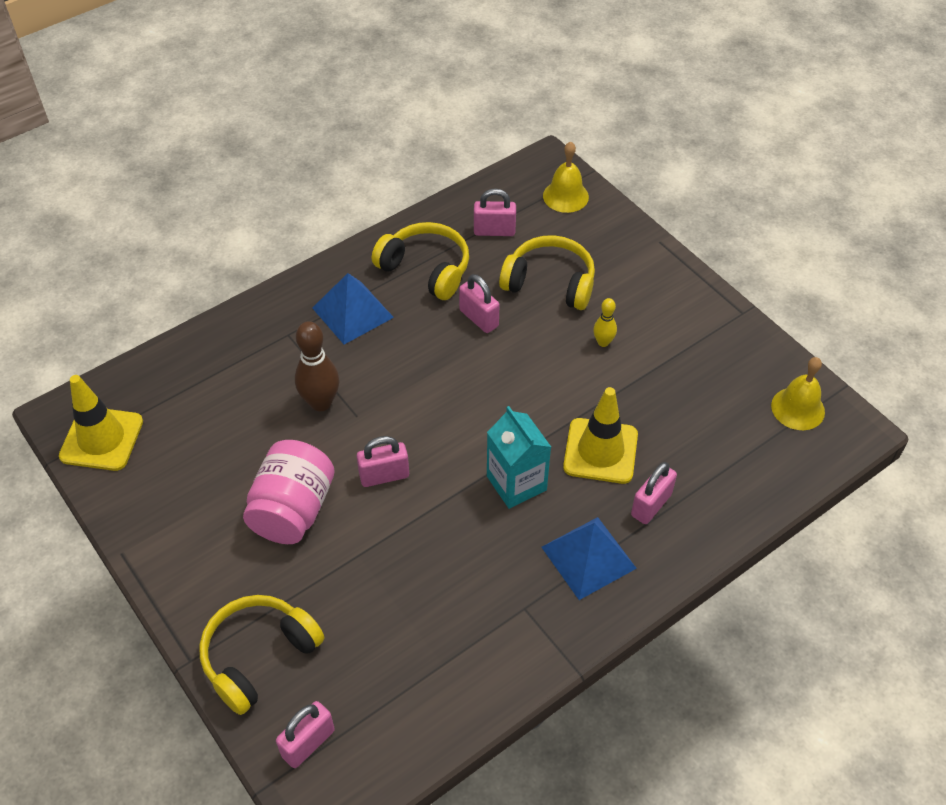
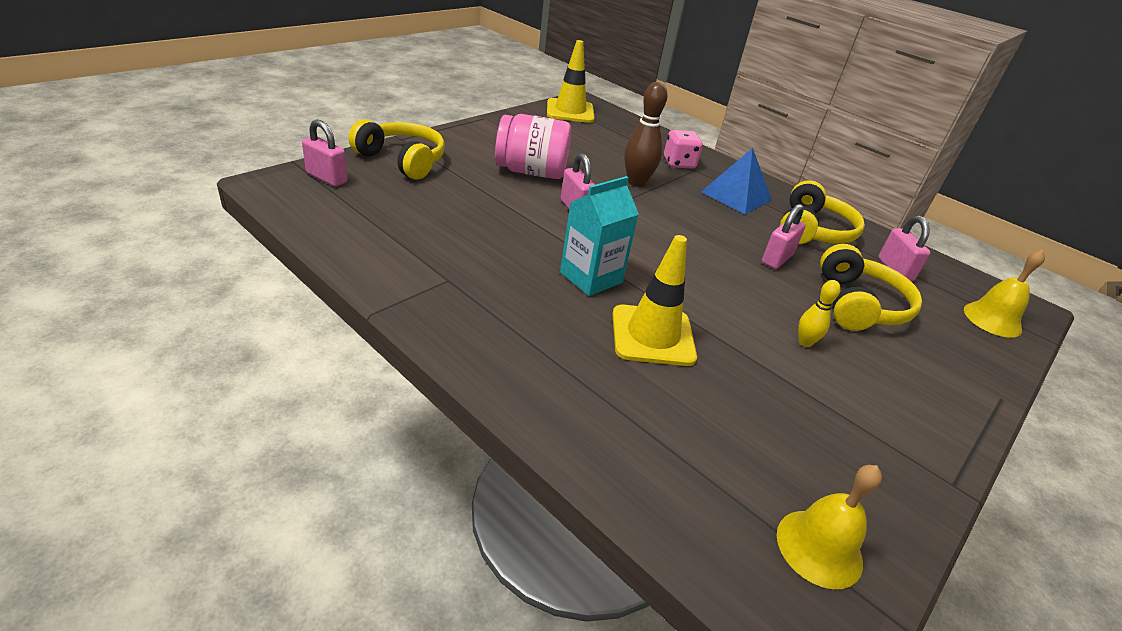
camera: 75 degrees right, 15 degrees down
(271, 347) = (679, 163): none -> pink dice
(588, 557) = (512, 322): blue pyramid -> none
(651, 505) = (593, 374): pink padlock -> none

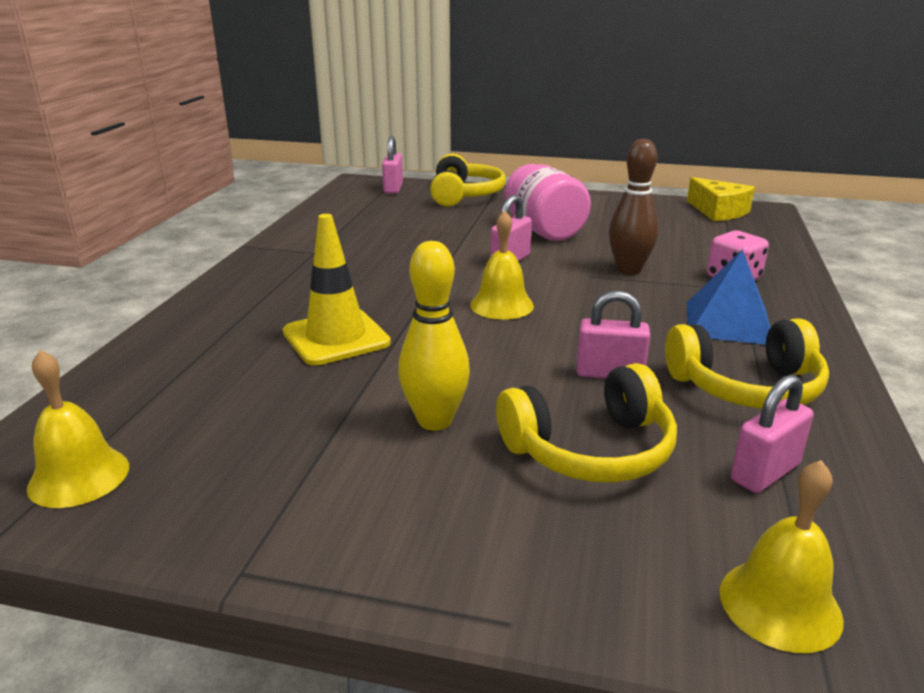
camera: 65 degrees right, 10 degrees down
(570, 111) = (718, 211): yellow traffic cone -> yellow cheese
(591, 277) = (396, 293): turquoise carton -> none
(652, 247) = (501, 305): none -> yellow bell
(805, 342) = (435, 421): yellow bowling pin -> yellow bowling pin, size x1.80

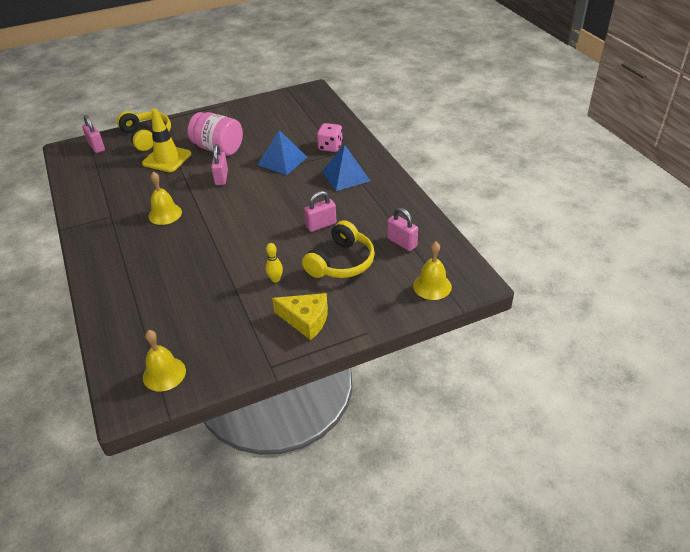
camera: 35 degrees left, 15 degrees up
(336, 337) = (189, 261): yellow traffic cone -> yellow traffic cone (167, 159)
(435, 421) = (275, 279): yellow bowling pin -> yellow bowling pin, size x0.55
(501, 305) = (244, 208): yellow bell -> yellow bell (165, 214)
(629, 270) = (282, 161): brown bowling pin -> blue pyramid
(718, 211) = (292, 99): yellow cheese -> yellow cheese (306, 320)
(746, 387) = (373, 207): yellow headphones -> none
(765, 472) = (402, 242): pink padlock -> pink padlock turned 60 degrees counterclockwise

